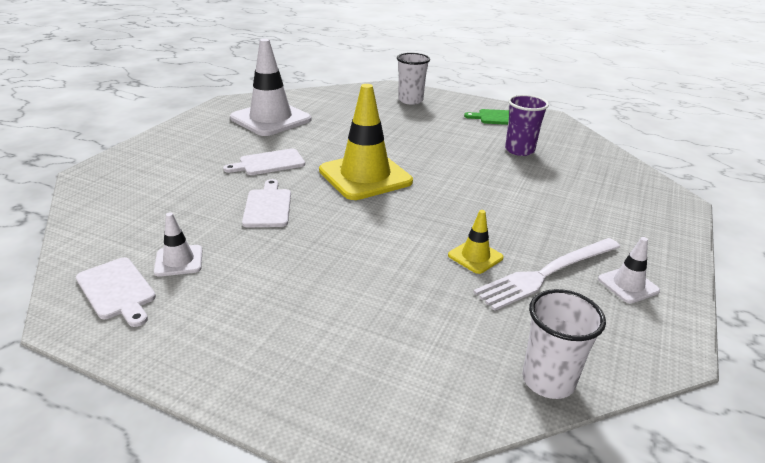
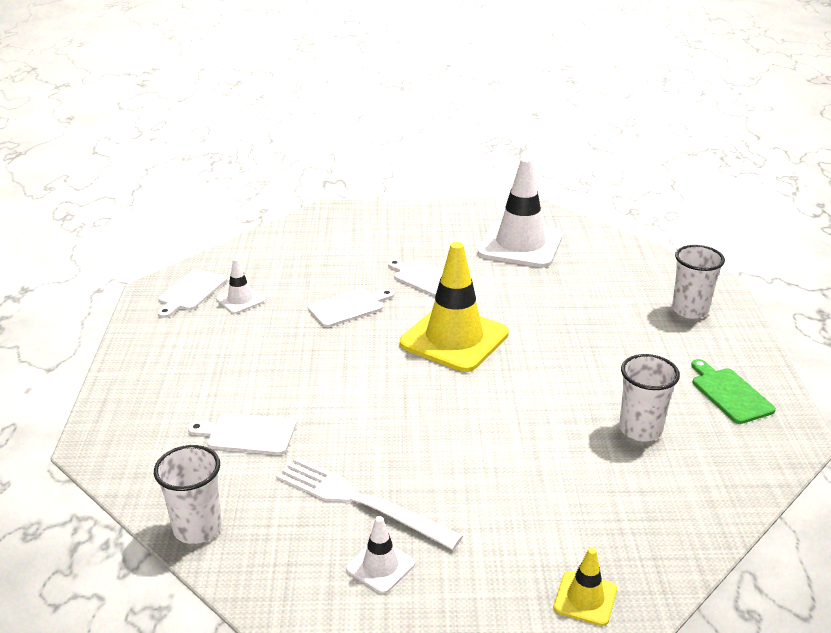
camera: 65 degrees right, 0 degrees up
(417, 312) = (247, 434): none -> white cutting board
(475, 256) = (356, 447): yellow traffic cone -> yellow traffic cone (585, 598)
(519, 150) = (640, 429): purple cup -> white cup

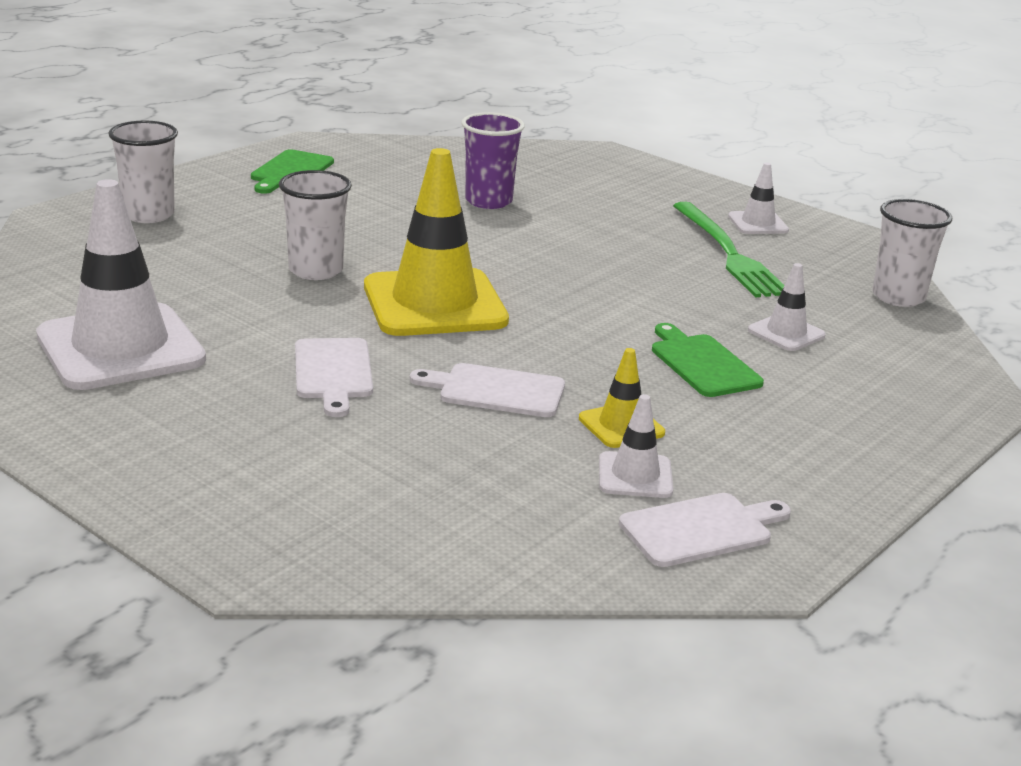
camera: 140 degrees left, 5 degrees down
(247, 434) = (786, 333): white cutting board -> white traffic cone
(273, 379) = (702, 364): none -> green cutting board
(360, 501) = (728, 253): white fork -> green fork
(581, 450) = (488, 201): none -> purple cup
(585, 598) = (632, 164): yellow traffic cone -> yellow traffic cone (621, 426)
(640, 429) = (414, 189): white cup -> white cup (315, 270)

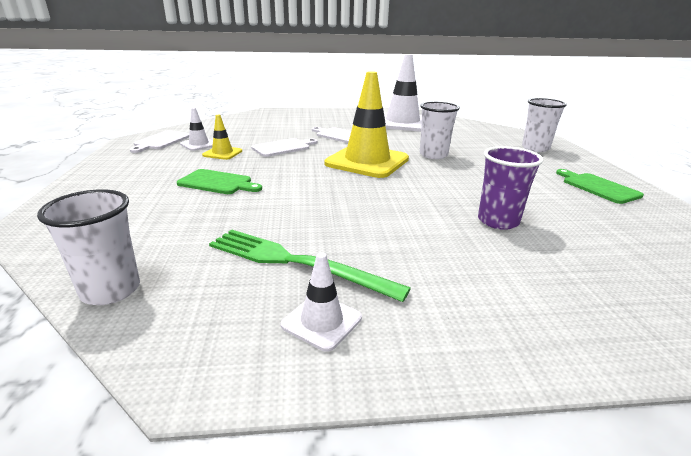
camera: 135 degrees right, 0 degrees up
(786, 333) = (187, 216): white traffic cone -> none

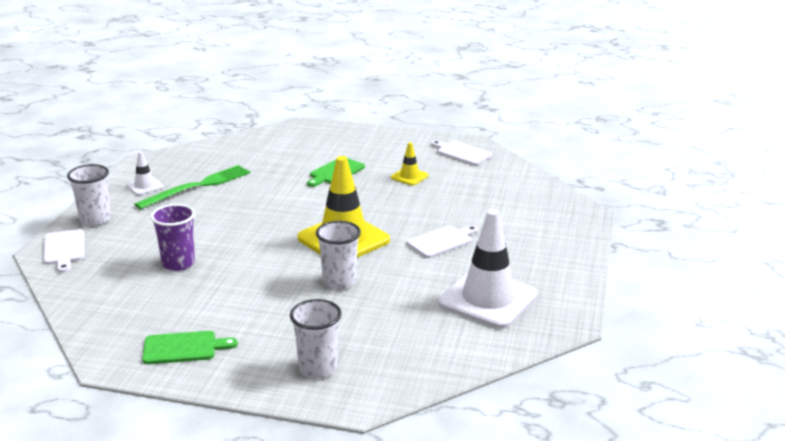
camera: 110 degrees right, 0 degrees up
(110, 290) = (216, 146): white cup -> white cup (95, 220)
(199, 144) = (442, 168): white traffic cone -> none
(283, 147) = (412, 204): white cutting board -> white cutting board (64, 249)

